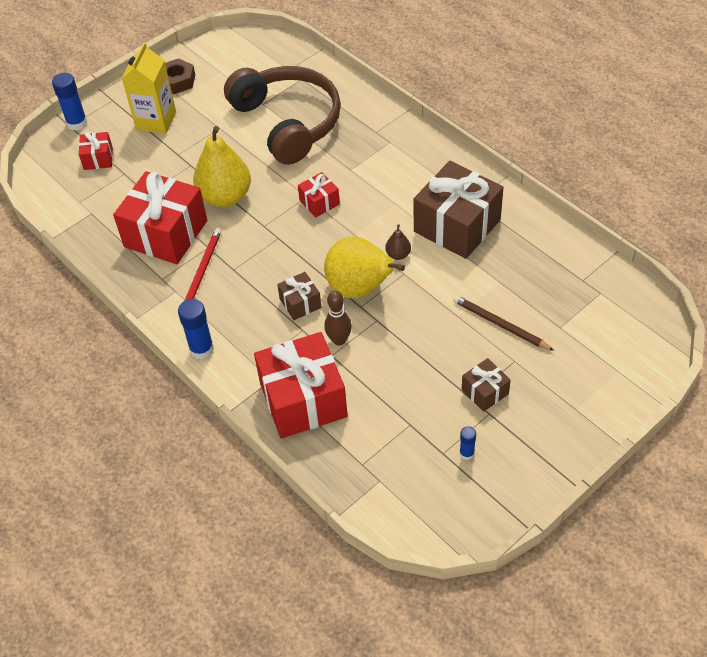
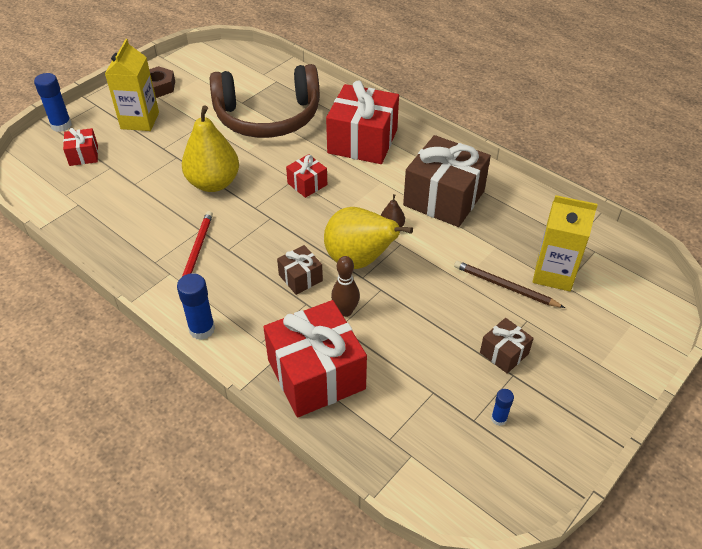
camera: 10 degrees left, 5 degrees down
(165, 233) = (156, 219): red gift -> red gift (362, 141)
(288, 122) = (268, 117): brown headphones -> brown headphones turned 120 degrees clockwise
(552, 314) = (553, 274): none -> yellow carton

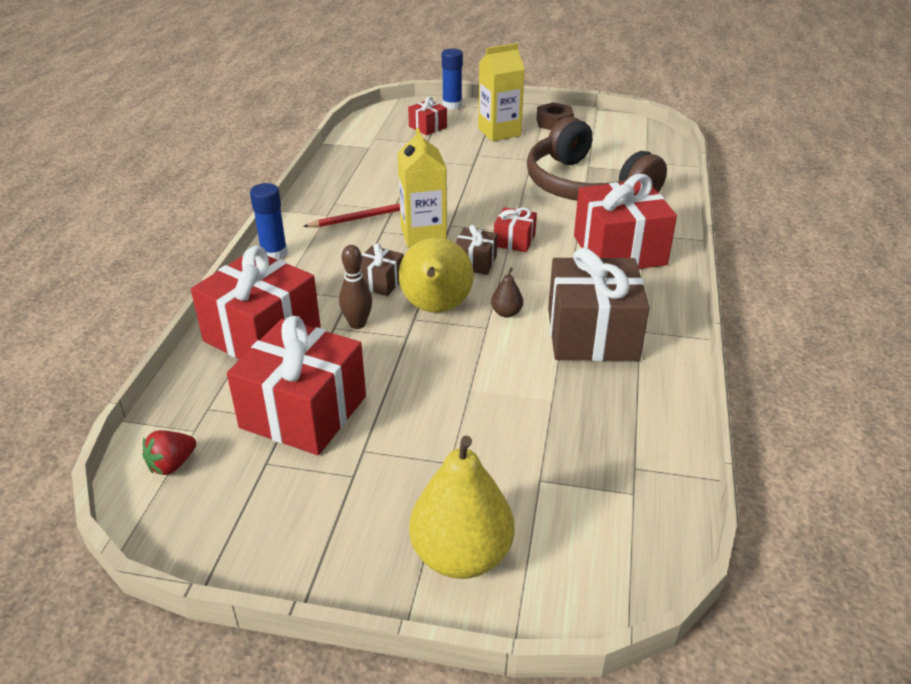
camera: 60 degrees right, 10 degrees down
(213, 183) = (459, 193): yellow pear -> yellow pear (461, 555)
(430, 380) = (303, 412): none -> red gift
(444, 480) = (172, 465): none -> red strawberry
(498, 419) = (279, 483): blue glue stick -> none
(504, 353) = (382, 458): brown gift -> brown gift (475, 262)
(505, 286) = (491, 427): brown pencil -> none
(553, 274) = (552, 464): yellow carton -> yellow carton (423, 235)

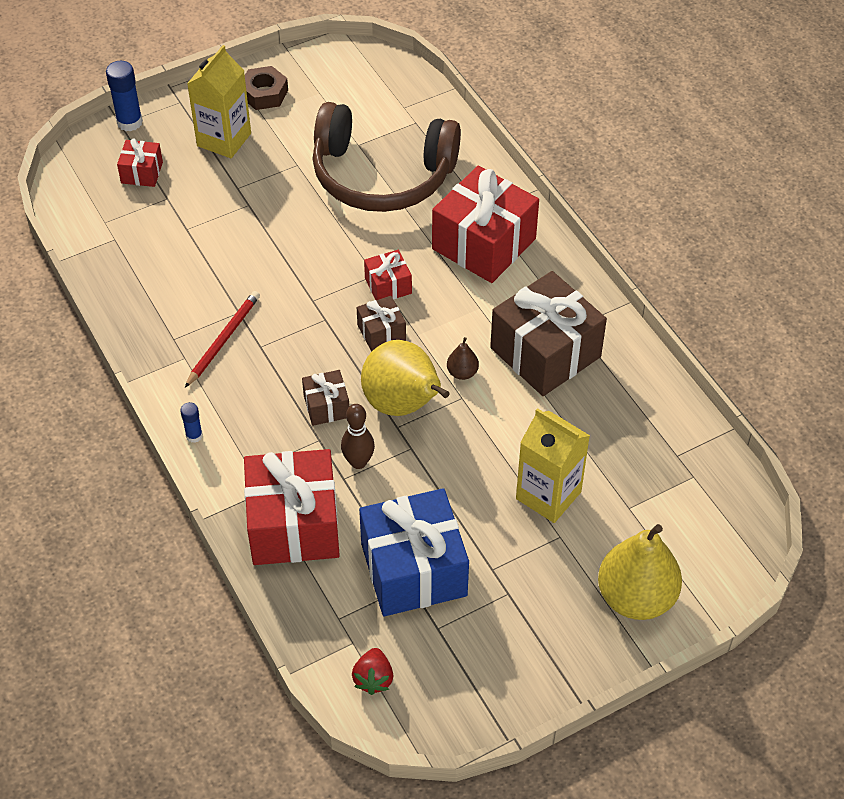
camera: 40 degrees left, 15 degrees up
(274, 254) = (194, 436): blue glue stick -> blue glue stick, size x0.56
(303, 412) = (413, 569): red gift -> blue gift
(423, 235) = (303, 328): yellow carton -> yellow carton (548, 495)

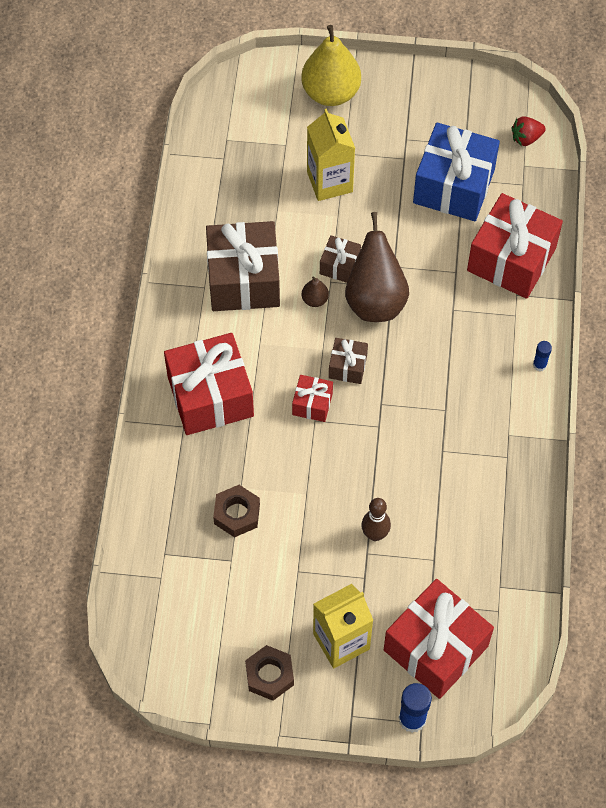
camera: 145 degrees left, 10 degrees up
(142, 172) = (435, 648): red gift -> red gift, size x2.09
(223, 340) = (469, 432): red pencil -> none
(326, 406) = (430, 331): brown gift -> brown gift (339, 265)
(358, 462) = (437, 277): brown bowling pin -> brown bowling pin (375, 534)
(373, 679) = (526, 138): red strawberry -> red strawberry turned 150 degrees counterclockwise
(381, 175) = (237, 514): brown headphones -> brown nut
(403, 405) = (375, 300): yellow pear -> brown pear

